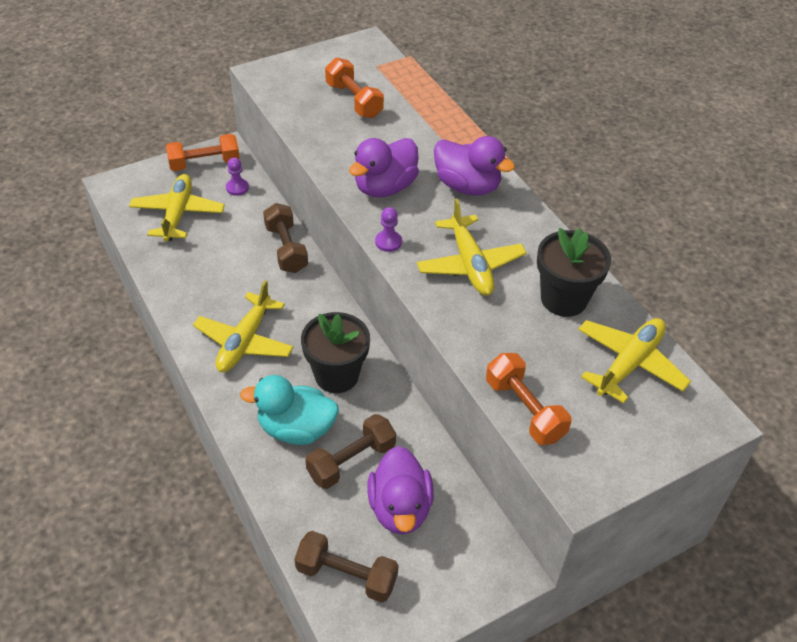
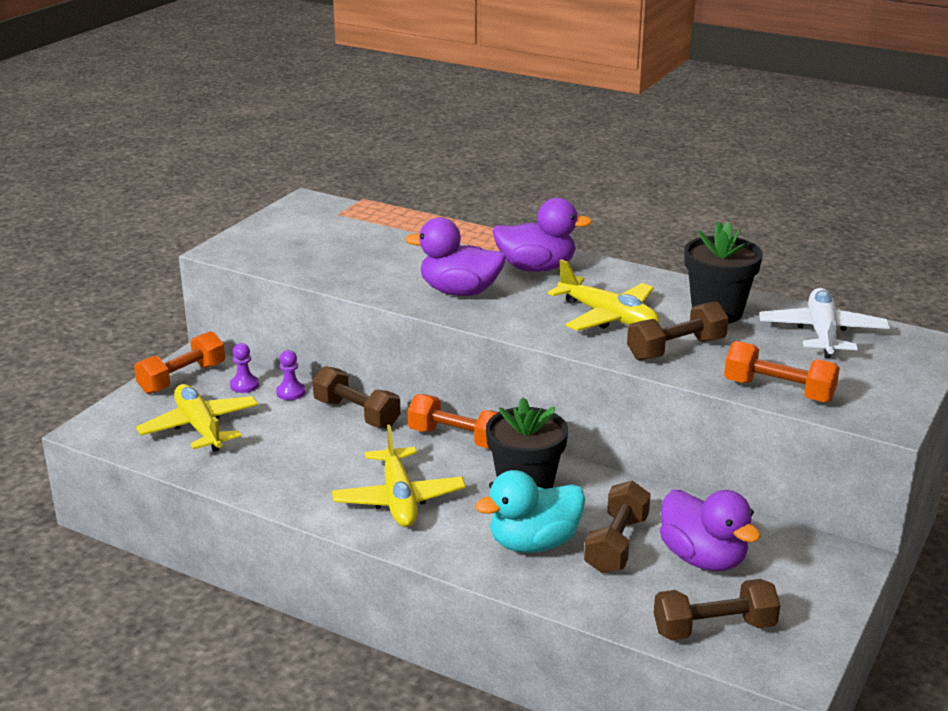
camera: 30 degrees left, 20 degrees down
(354, 100) = (348, 243): orange dumbbell -> orange dumbbell (457, 438)
(385, 187) = (459, 292): purple duck -> purple duck turned 90 degrees clockwise
(388, 242) = (513, 326): purple pawn -> purple pawn (291, 392)
(488, 324) = (676, 349): none -> brown dumbbell
(629, 364) = (822, 333): yellow plane -> white plane

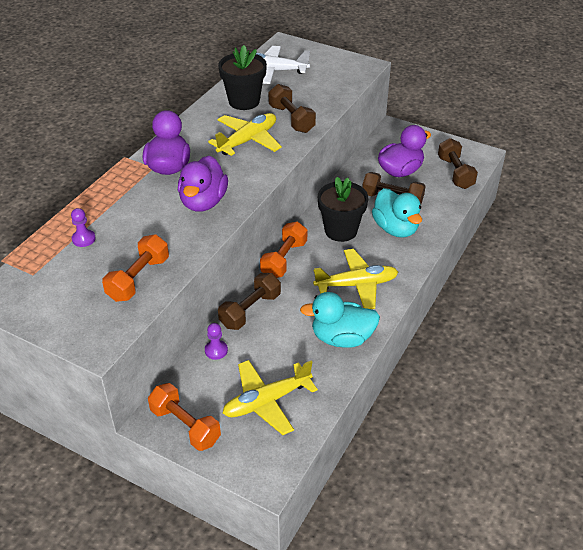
camera: 90 degrees left, 15 degrees up
(244, 385) = (202, 381): purple pawn -> purple pawn (83, 239)
(292, 483) = (342, 338): none -> turquoise duck
(778, 391) = (338, 91): orange dumbbell -> orange dumbbell (138, 279)

